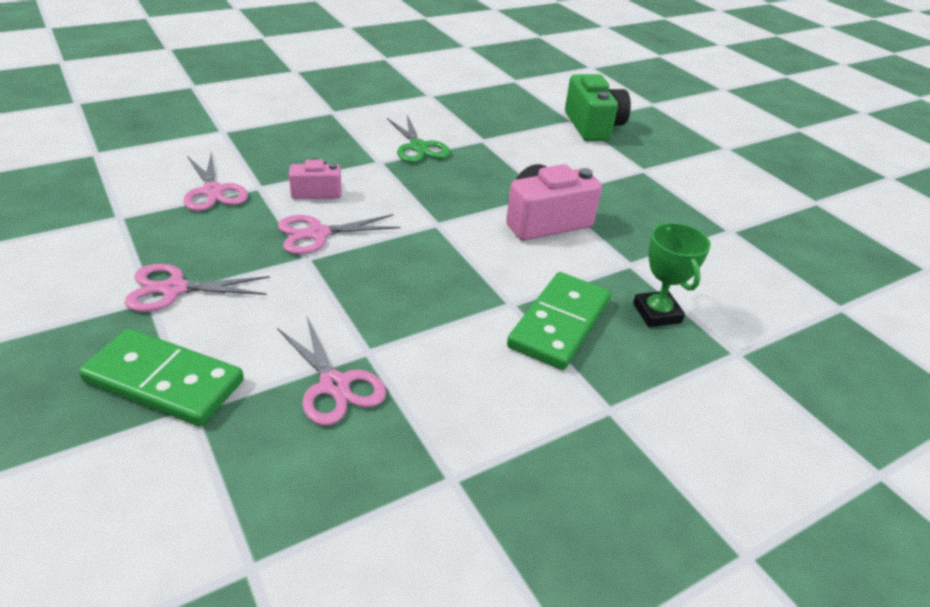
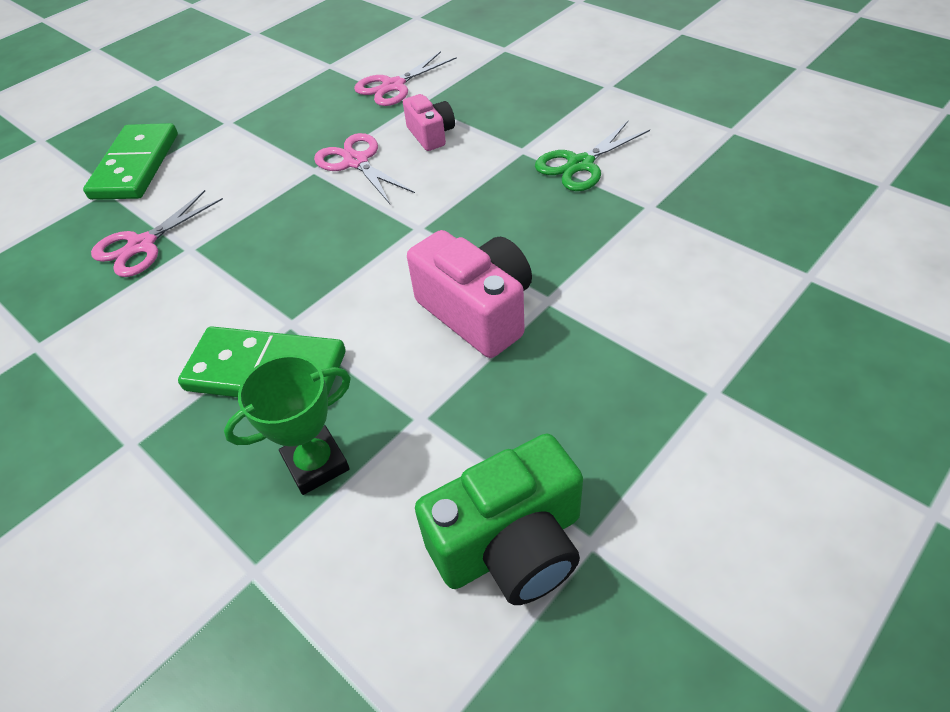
camera: 80 degrees right, 10 degrees up
(174, 289) = (243, 126): pink scissors -> none
(593, 126) = (813, 302): green camera -> green camera (511, 545)

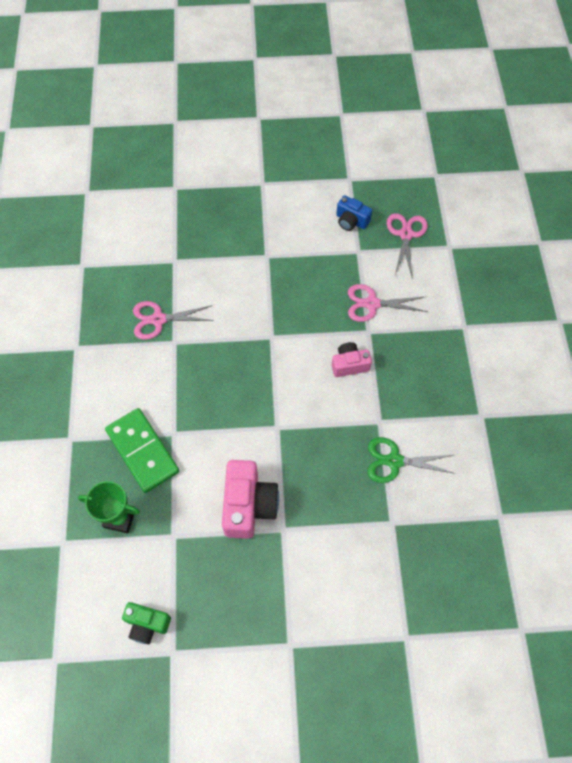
camera: 40 degrees right, 15 degrees up
(135, 166) = (199, 253): green domino -> none
(294, 53) = (351, 221): none -> blue camera
(356, 162) = (295, 350): pink scissors -> pink scissors (406, 234)
(431, 135) = (349, 365): pink camera -> pink camera turned 120 degrees counterclockwise
(511, 545) = (147, 624): green camera -> green camera, size x0.59

